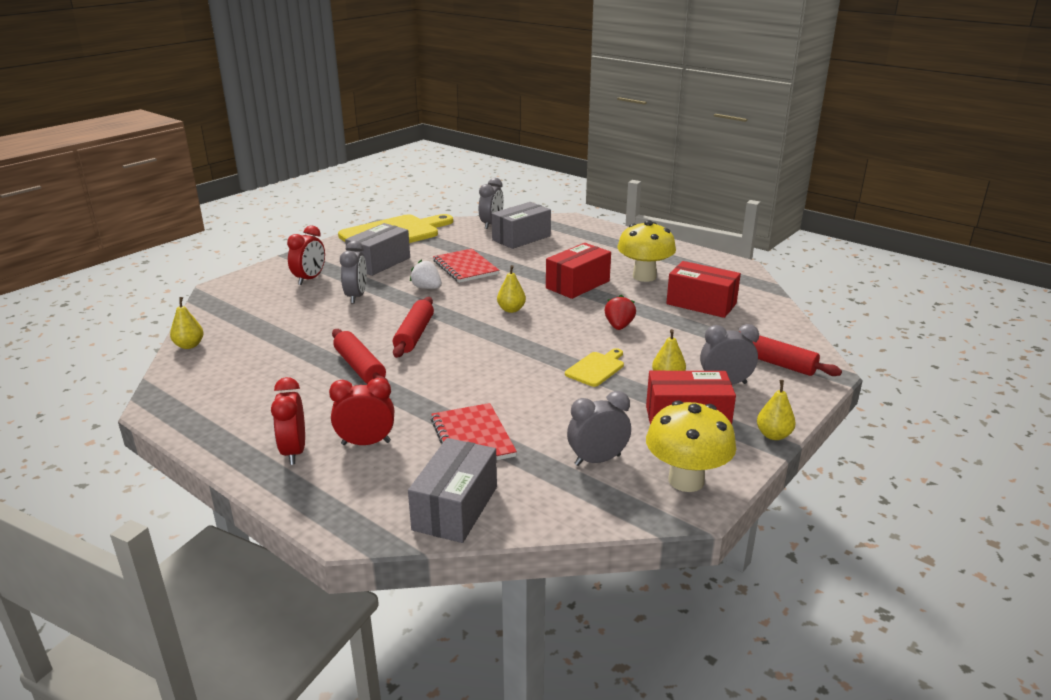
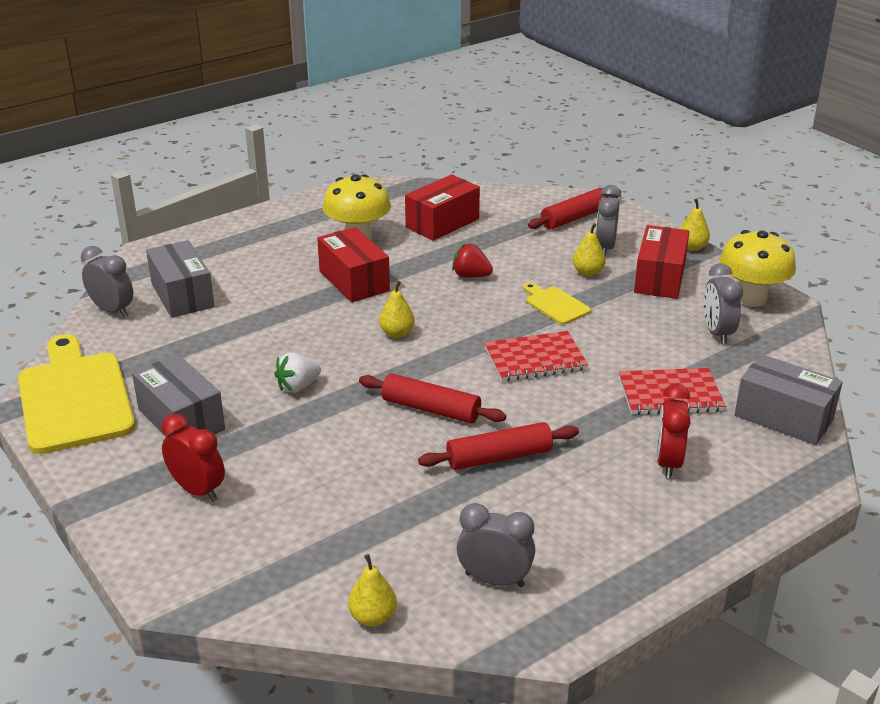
camera: 75 degrees left, 5 degrees up
(294, 451) = (677, 515): red clock -> none
(356, 296) = (290, 448): grey clock -> grey clock (494, 580)
(465, 267) = (251, 350): red notebook -> red notebook (535, 359)

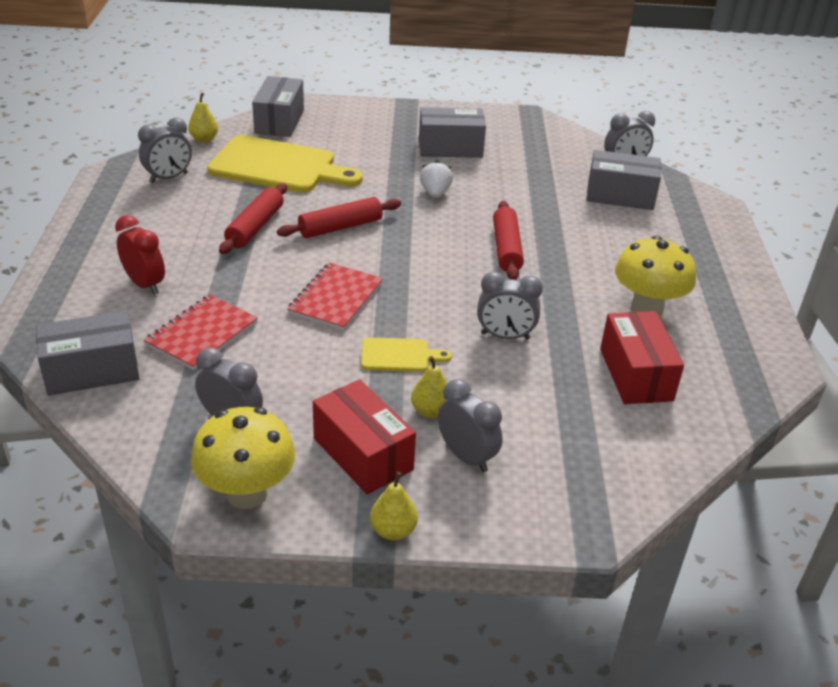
camera: 125 degrees right, 5 degrees up
(75, 398) = (518, 127): yellow cutting board -> yellow cutting board (278, 166)
(197, 490) = (373, 132): red clock -> none
(249, 583) = (279, 121): none -> grey box
(354, 281) = (563, 273): red box -> none
(397, 333) = (454, 256): yellow pear -> none
(471, 276) = (505, 336): red strawberry -> grey clock
(575, 218) = (560, 480): red rolling pin -> red rolling pin (506, 248)

